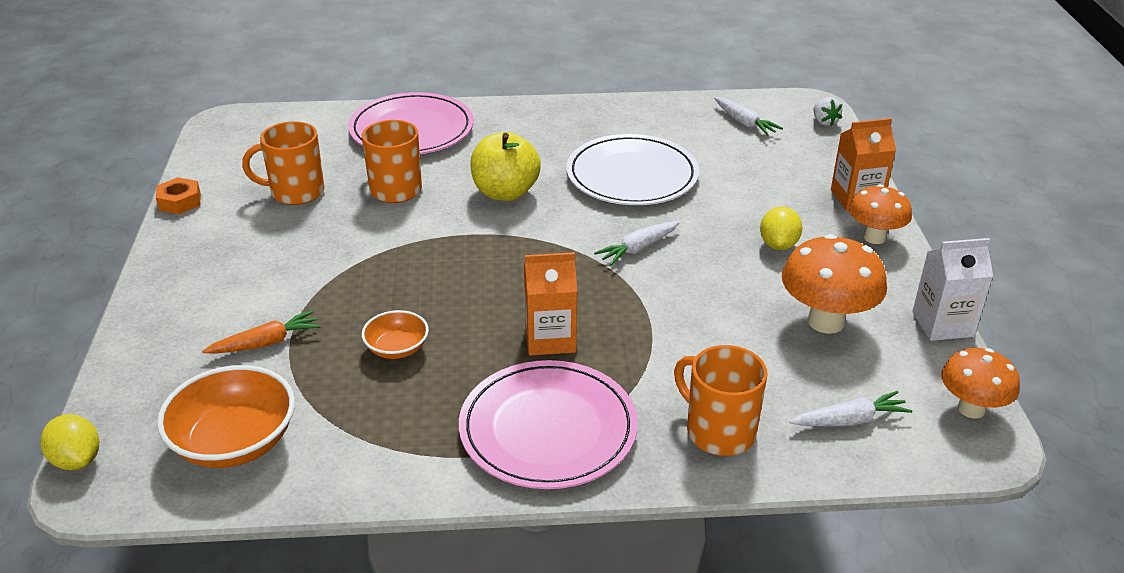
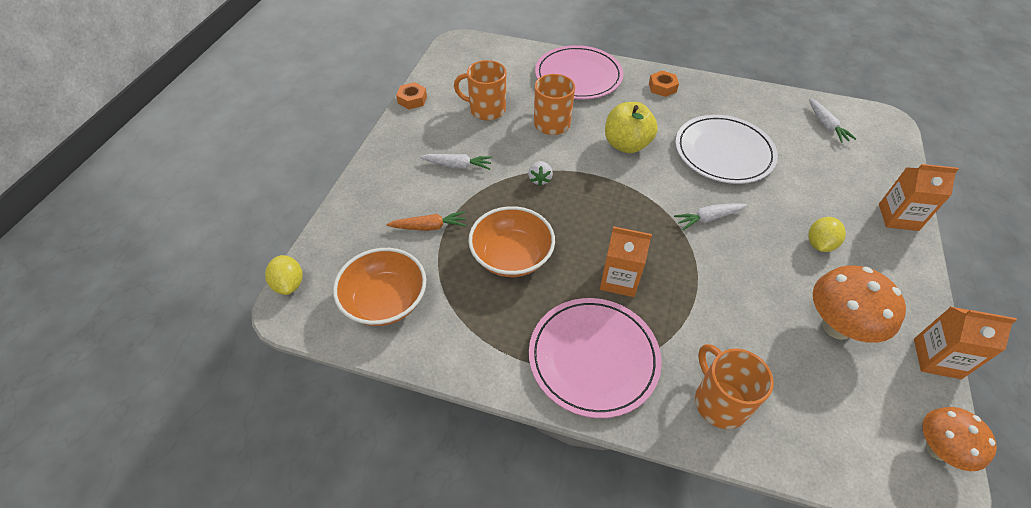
camera: 20 degrees right, 15 degrees up
(397, 348) = (511, 256): orange bowl -> orange bowl, size x1.80
(529, 121) = (662, 87): none -> orange nut
(824, 122) = (892, 139): white strawberry -> white strawberry (539, 179)
(849, 420) = (828, 426): white carrot -> white carrot (457, 165)
(874, 237) = (902, 258): orange mushroom -> none
(942, 324) = (936, 358): white carton -> orange carton

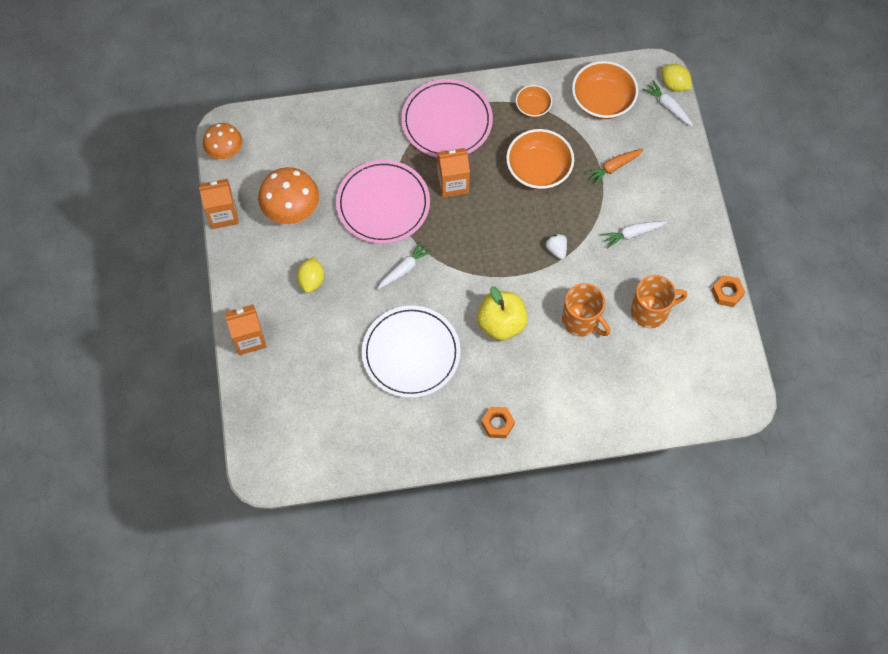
camera: 155 degrees right, 15 degrees up
(472, 329) = (533, 107): none -> orange bowl
(578, 76) = (590, 403): pink plate -> pink plate (383, 204)
(719, 402) = (359, 126): orange mug -> none
(826, 125) = (321, 437): white carrot -> white carrot (668, 107)

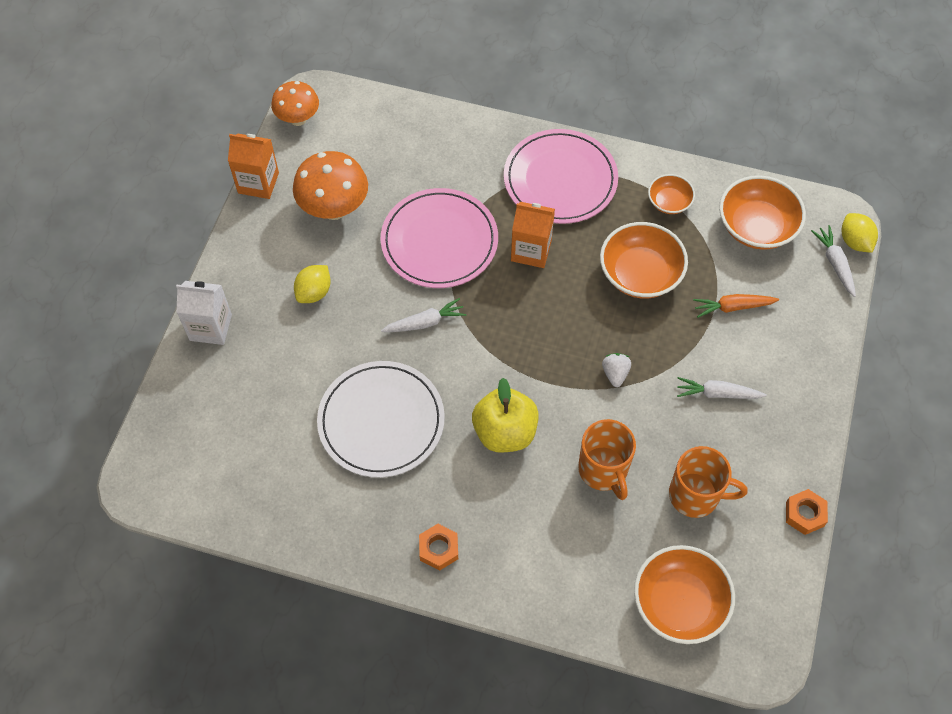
camera: 25 degrees right, 5 degrees down
(249, 338) = (210, 327): orange carton -> white carton
(674, 388) = (679, 603): none -> orange bowl

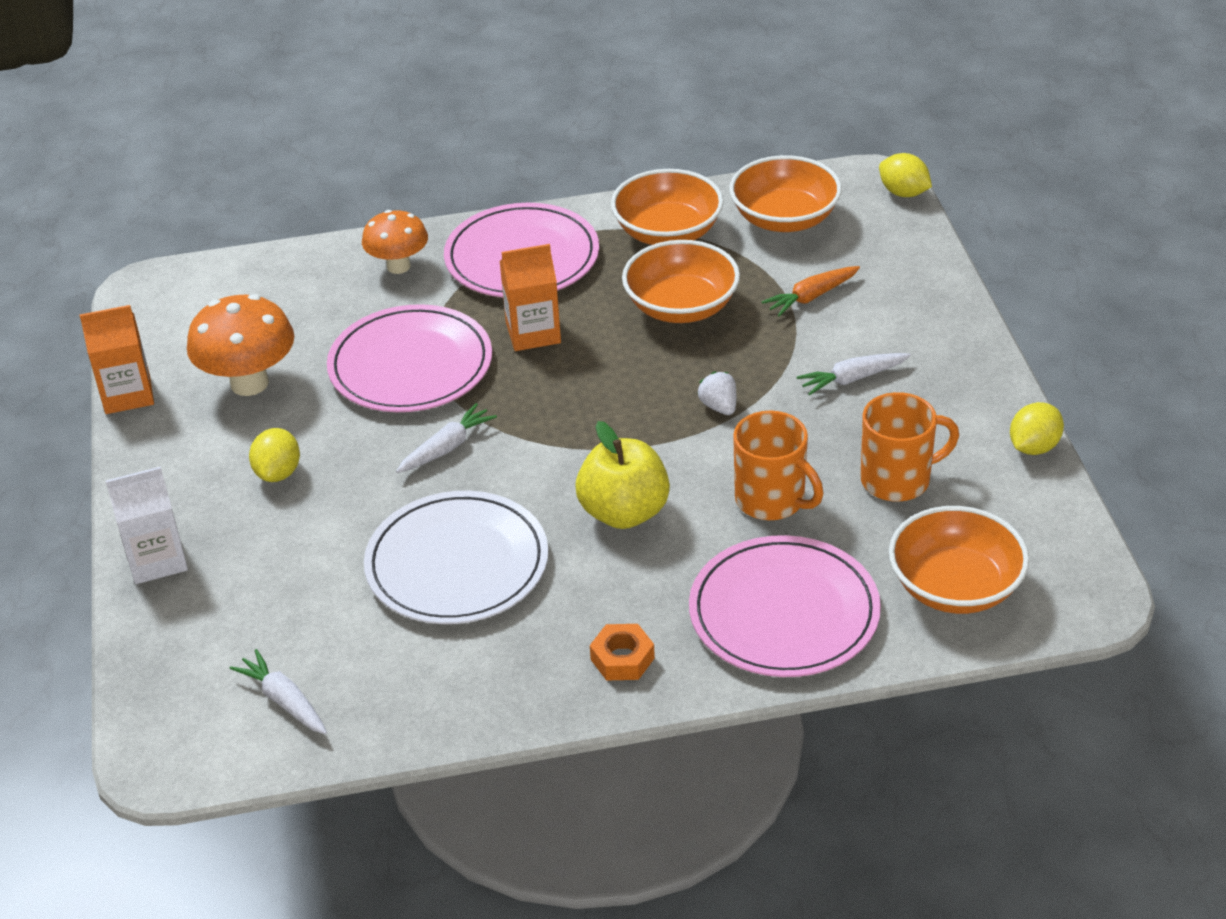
camera: 25 degrees left, 20 degrees down
(298, 119) = (141, 315): orange mushroom -> orange mushroom (398, 266)
(558, 565) = (784, 612): none -> pink plate
(669, 202) = (667, 232): orange bowl -> orange bowl, size x1.80
(804, 514) = (1034, 447): orange nut -> yellow lemon
(835, 263) = (896, 219): white carrot -> white carrot (284, 701)

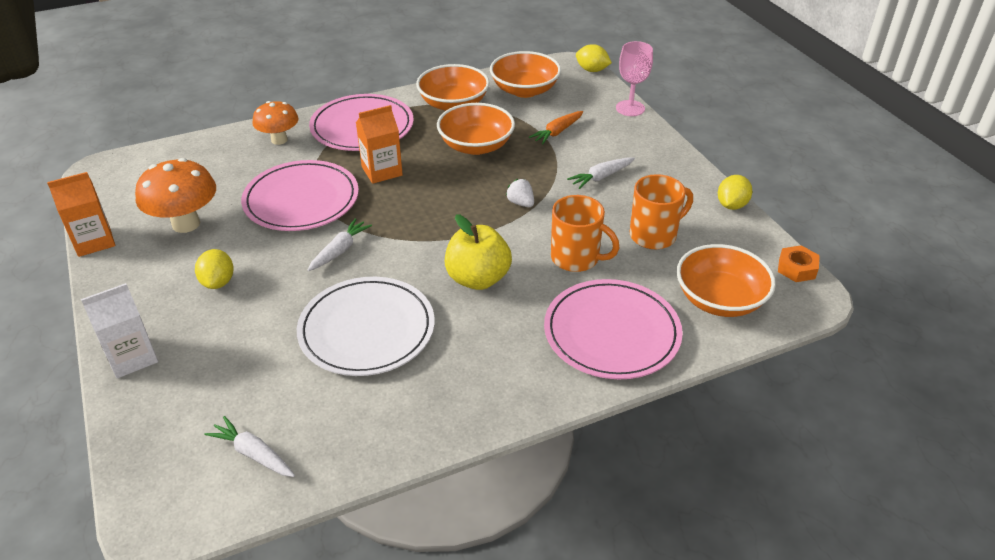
camera: 15 degrees left, 0 degrees up
(622, 659) = (508, 382): orange nut -> orange nut (797, 268)
(940, 267) = (630, 108): none -> pink goblet

